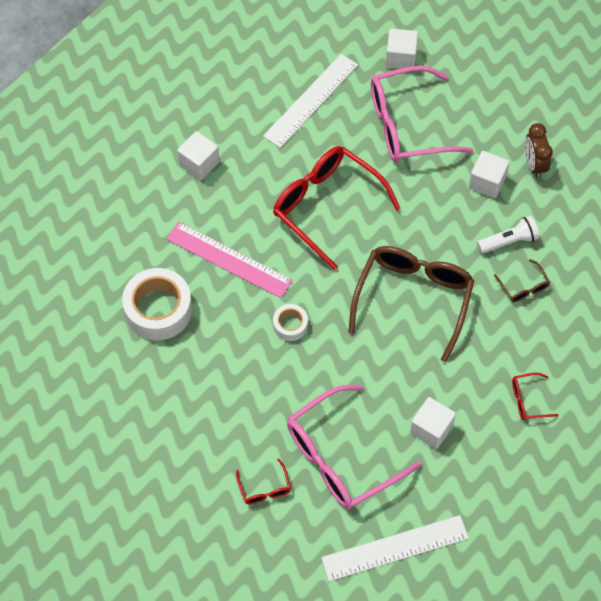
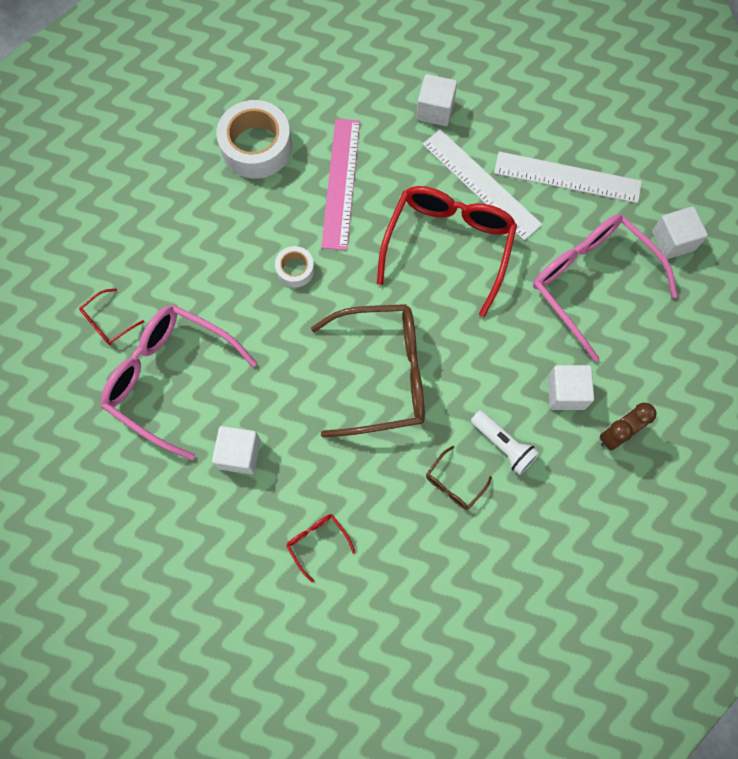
camera: 65 degrees right, 10 degrees up
(395, 548) = (92, 472): white ruler -> white ruler (481, 184)

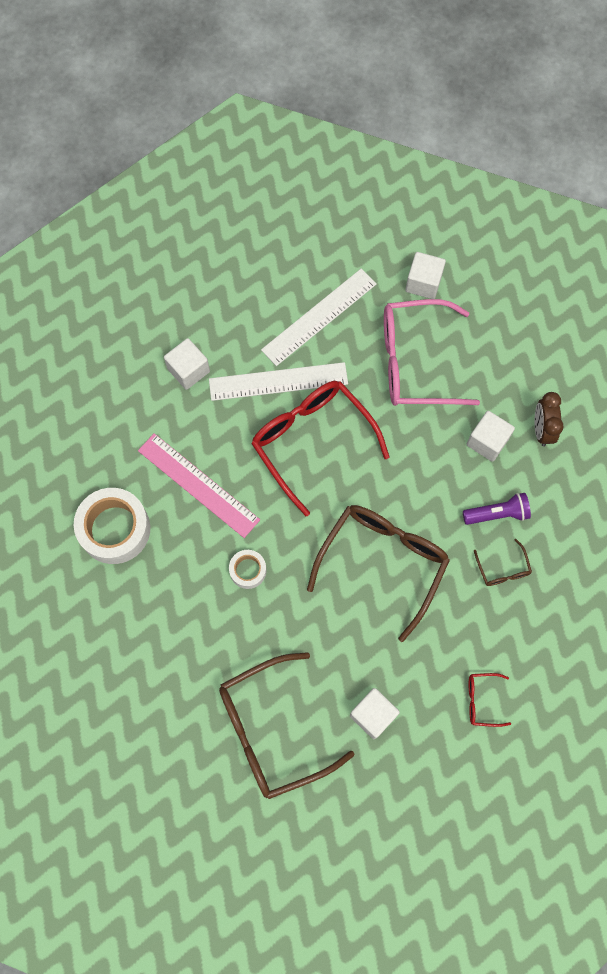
camera: 55 degrees left, 0 degrees up
(108, 322) = (185, 751): red glasses -> none
(170, 378) = (271, 730): pink glasses -> brown glasses
(503, 445) = (497, 513): white flashlight -> purple flashlight

